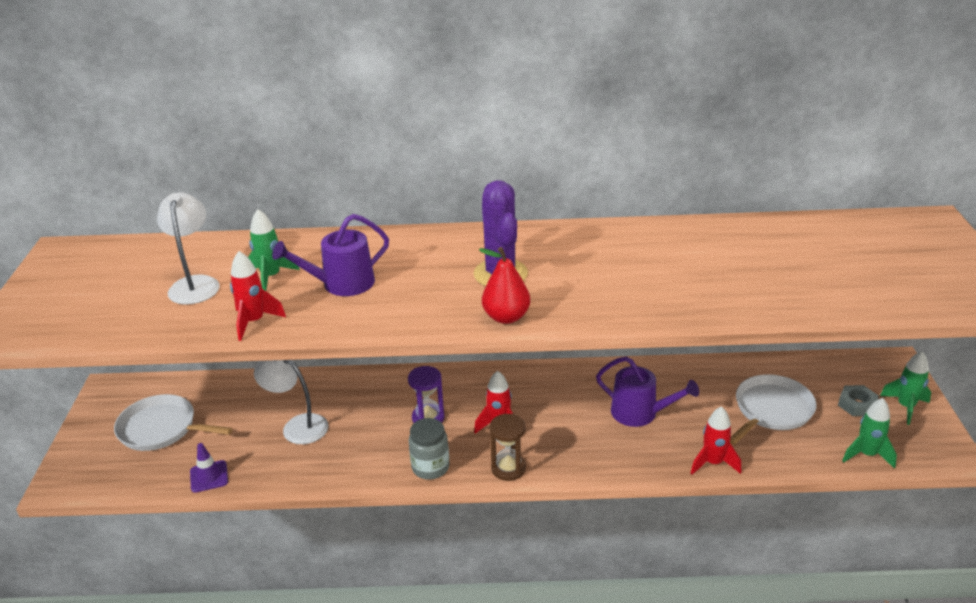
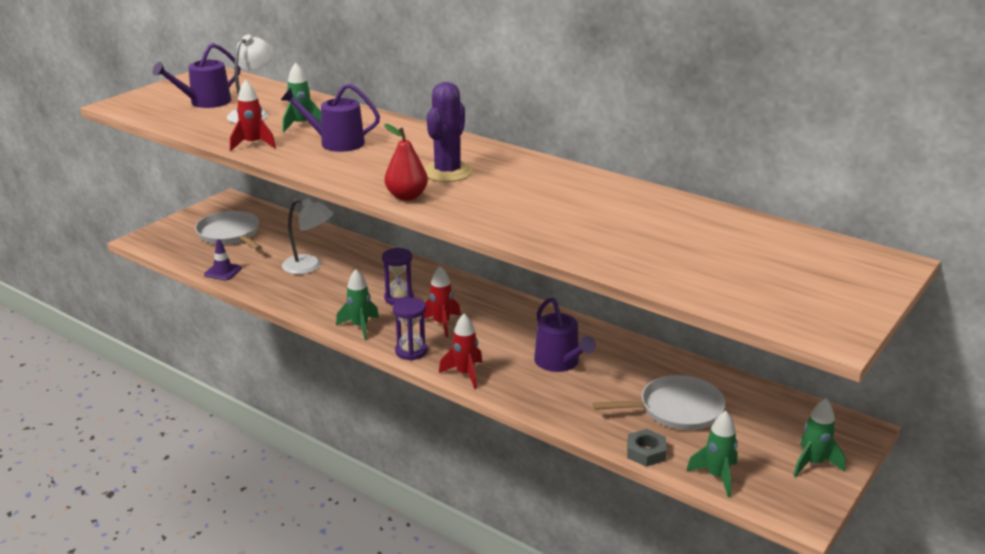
camera: 35 degrees right, 5 degrees down
(112, 290) = (205, 102): none -> purple watering can
(297, 426) = (309, 266): white lamp -> white lamp turned 135 degrees clockwise
(430, 467) = (360, 327): grey jar -> green rocket
(508, 468) = (411, 351): brown hourglass -> purple hourglass
(713, 463) = (570, 419): red rocket -> red rocket (465, 374)
(857, 404) = (766, 441): grey nut -> grey nut (646, 452)

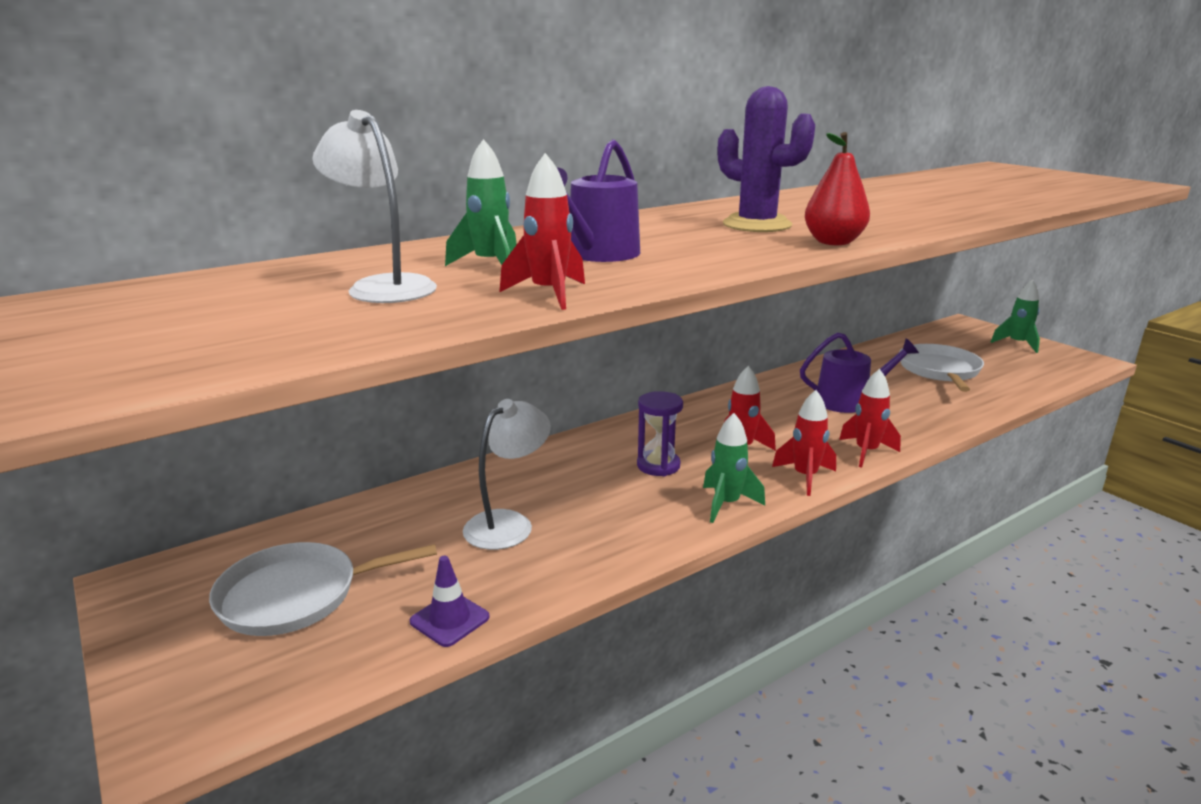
camera: 70 degrees left, 5 degrees down
(205, 102) = (242, 313): purple watering can -> none
(411, 351) = (805, 477): purple hourglass -> red rocket
(646, 452) = (1015, 394): grey nut -> none
(717, 476) = (1046, 376): green rocket -> none

